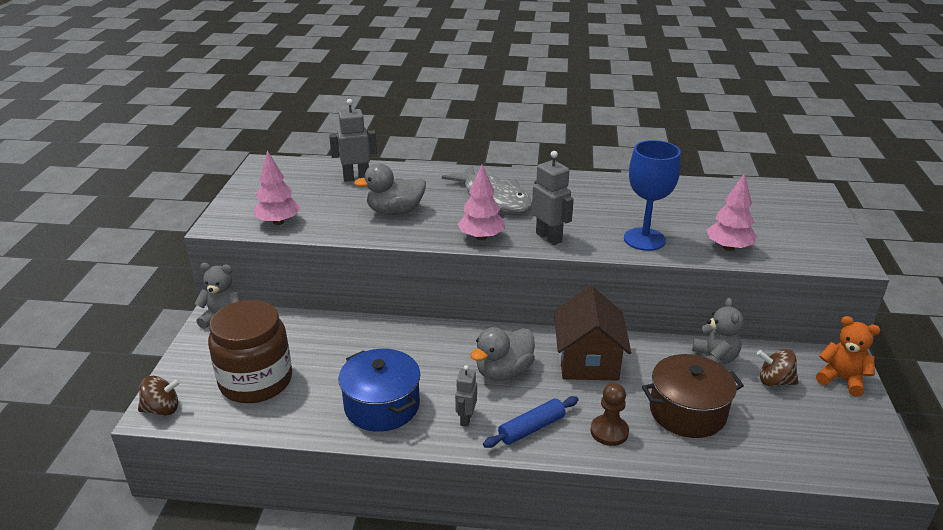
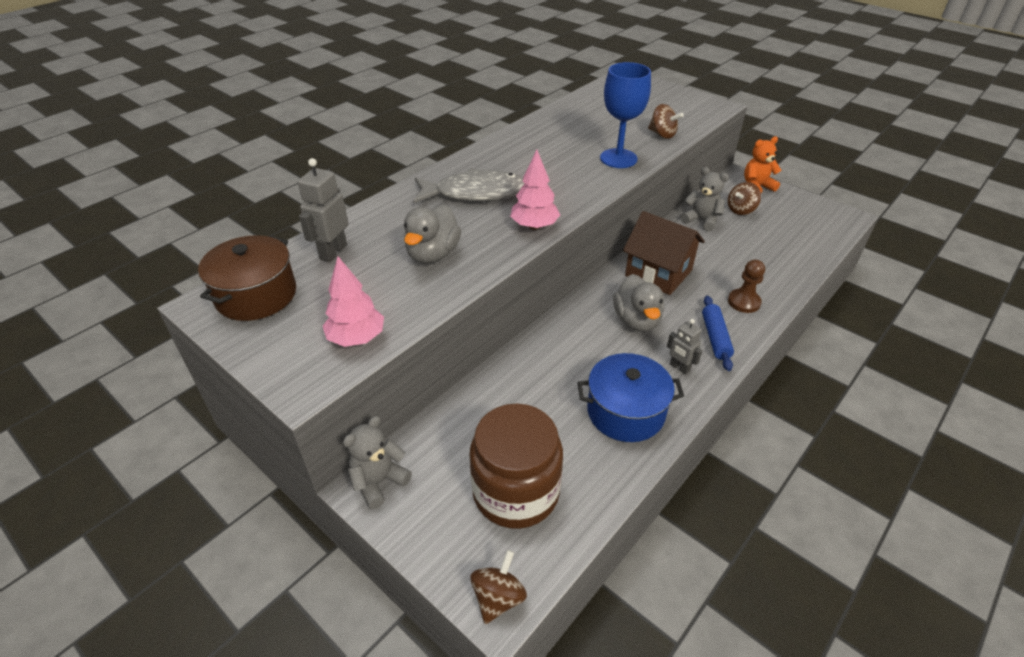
camera: 55 degrees left, 10 degrees up
(549, 237) = (571, 195): grey robot -> none
(687, 411) = (746, 258): brown pot -> brown pot (256, 295)
(728, 247) = (662, 134): pink tree -> brown spinning top

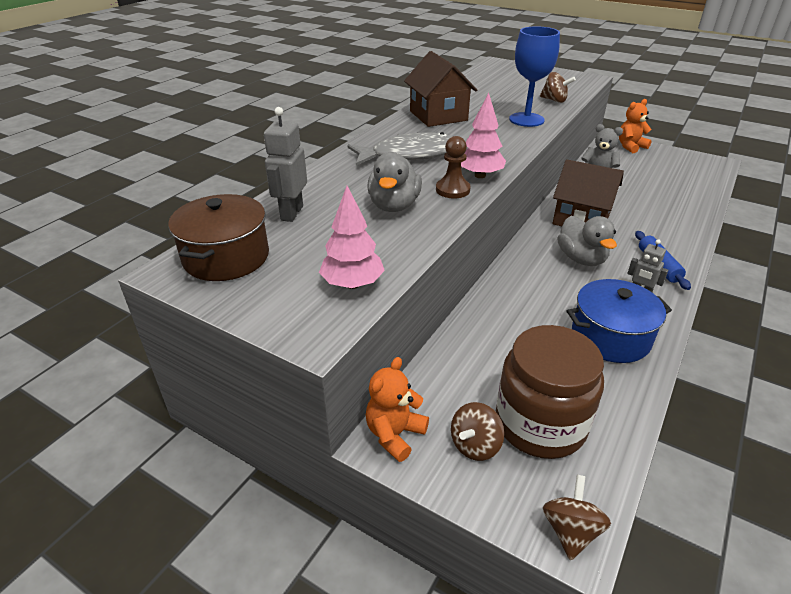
camera: 10 degrees left, 5 degrees down
(379, 482) = (395, 434): grey teddy bear -> orange teddy bear
(527, 145) = (438, 116): none -> brown house
(741, 210) = (626, 165): brown spinning top -> brown spinning top (475, 445)
(744, 302) = (667, 234): brown pawn -> brown pawn (452, 190)

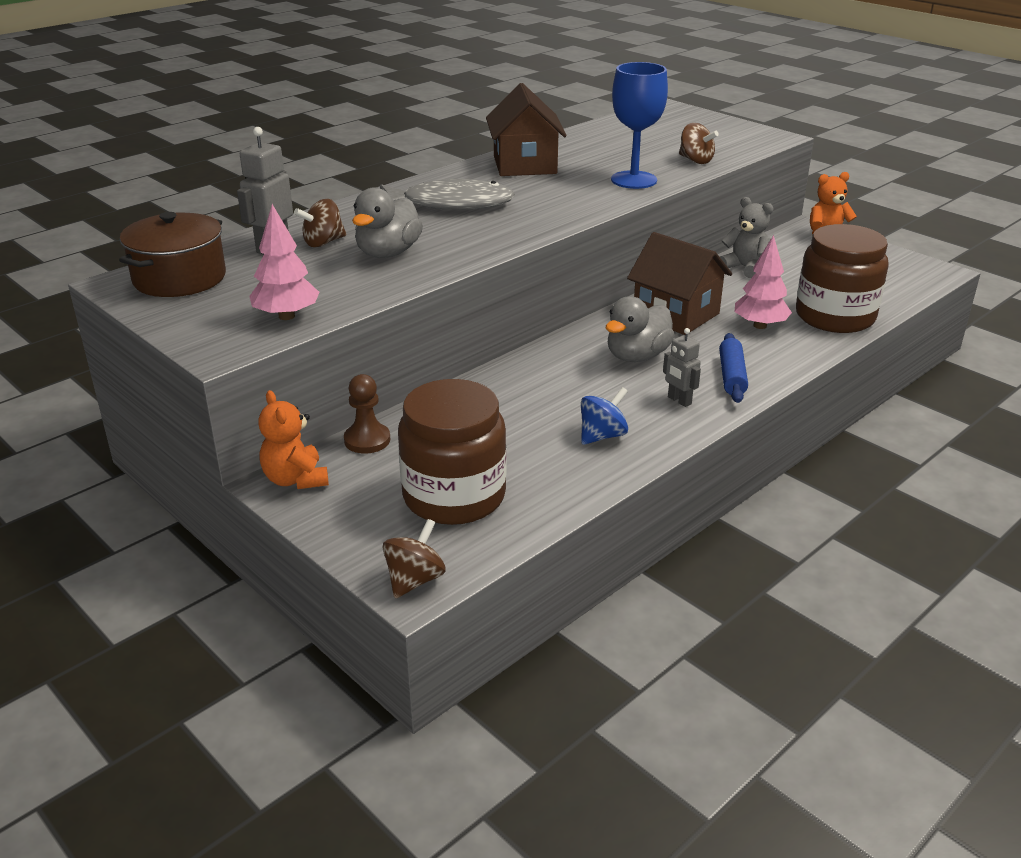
camera: 15 degrees right, 5 degrees down
(395, 434) = (296, 479): orange teddy bear -> orange teddy bear turned 75 degrees counterclockwise
(452, 190) = (468, 245): brown pawn -> brown pawn (367, 440)
(475, 445) = (371, 501): brown spinning top -> brown spinning top (323, 242)
(480, 175) = (514, 234): pink tree -> pink tree (760, 325)
(581, 259) = (637, 356): grey duck -> grey duck turned 45 degrees clockwise
(610, 337) = (602, 436): blue pot -> blue spinning top
(684, 205) = (835, 317): none -> brown jar

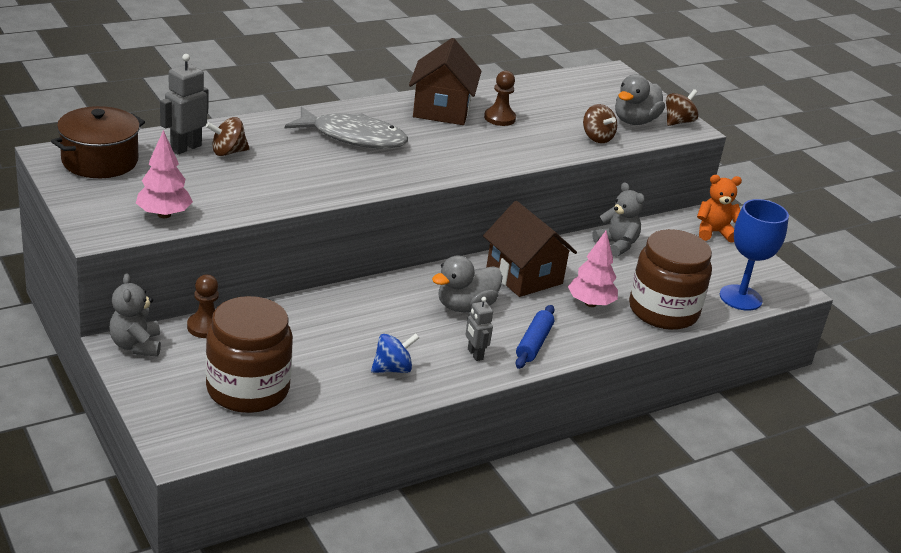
camera: 10 degrees right, 0 degrees up
(296, 479) = (136, 345): orange teddy bear -> grey teddy bear
(388, 253) = (274, 174): grey duck -> grey duck (634, 121)
(415, 580) = (184, 445): brown spinning top -> brown spinning top (678, 122)
(588, 161) = (499, 118): none -> brown pawn
(633, 180) = (526, 146): blue goblet -> blue goblet (740, 298)

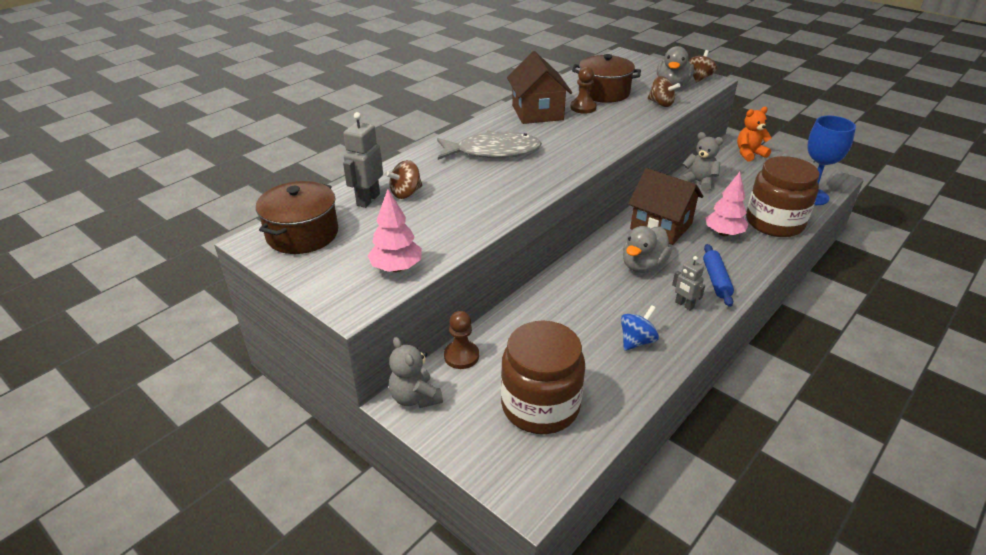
camera: 15 degrees left, 5 degrees up
(542, 108) = (604, 92): none -> brown pot

